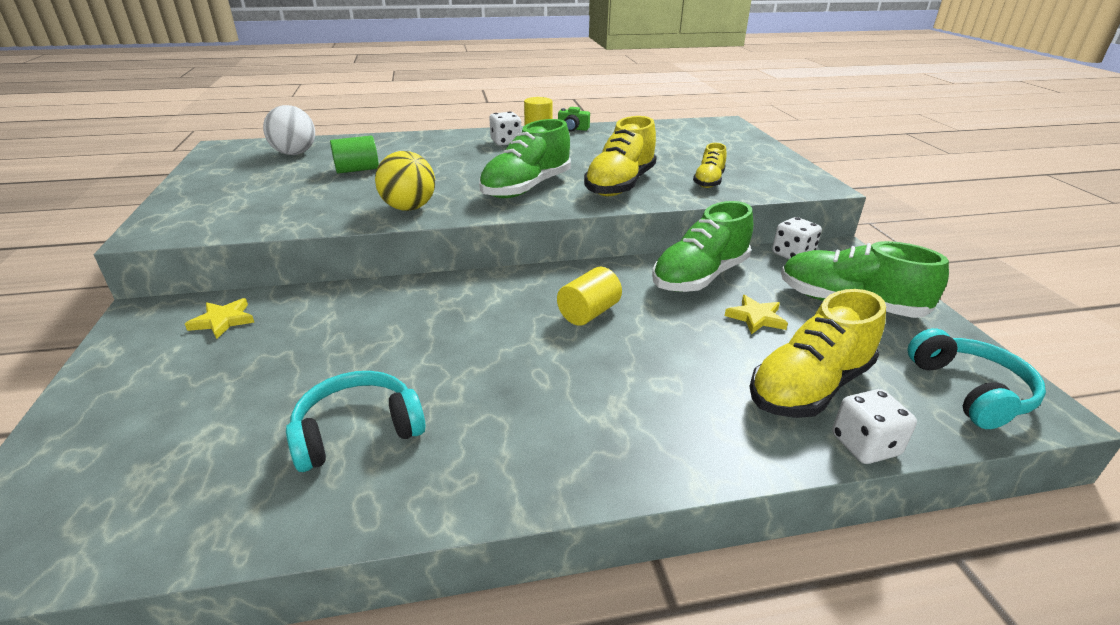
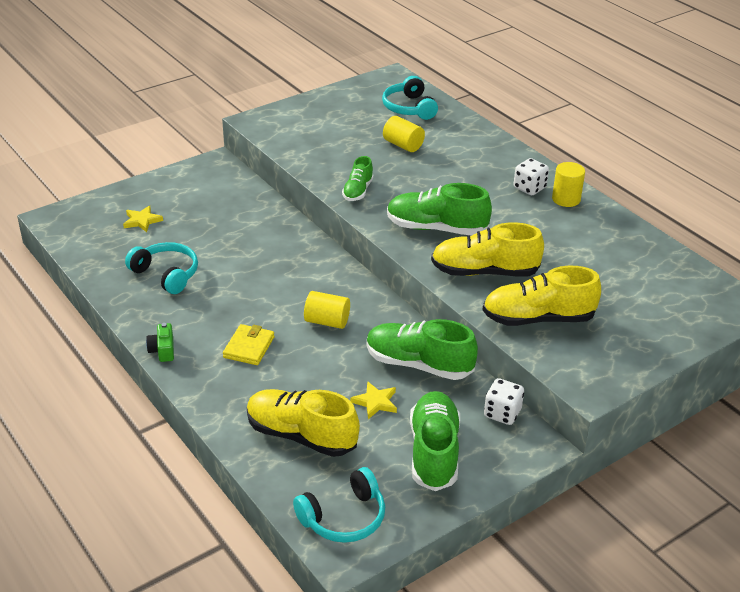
camera: 65 degrees right, 5 degrees up
(223, 321) = (227, 190): yellow star -> yellow star (142, 221)
(295, 153) = (409, 108): white ball -> turquoise headphones
(357, 170) = (403, 145): green cylinder -> yellow cylinder
(409, 208) = (358, 191): yellow ball -> green shoe
(573, 129) = (606, 212): green camera -> green camera (162, 350)
(603, 387) = (249, 347): none -> yellow wallet
(708, 181) = (538, 319): yellow shoe -> yellow shoe, size x1.78
(864, 445) = (253, 463): white dice -> none

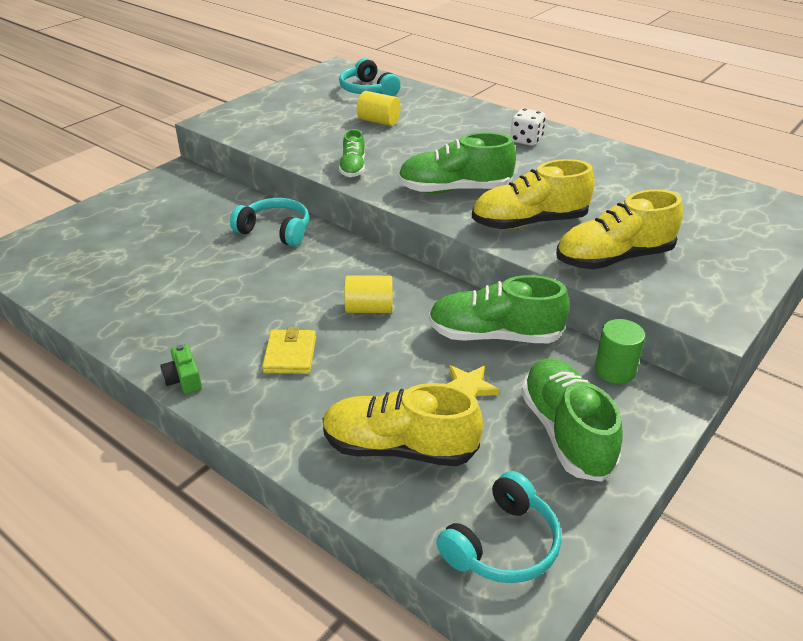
camera: 15 degrees left, 0 degrees up
(142, 221) = (111, 240): yellow star -> none
(166, 274) = (159, 292): turquoise headphones -> turquoise headphones (275, 231)
(502, 413) = (614, 370): white dice -> green cylinder
(566, 199) = (567, 144): yellow cylinder -> none

